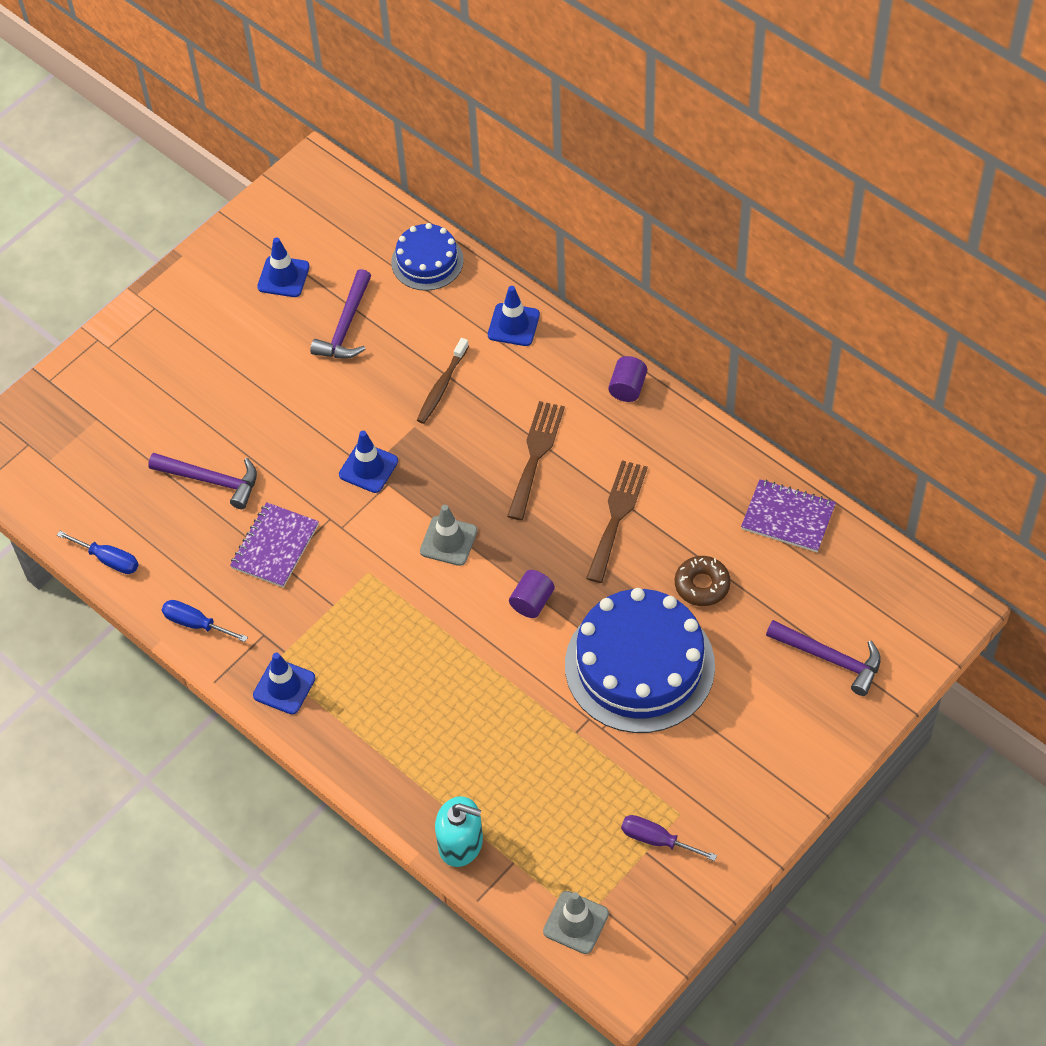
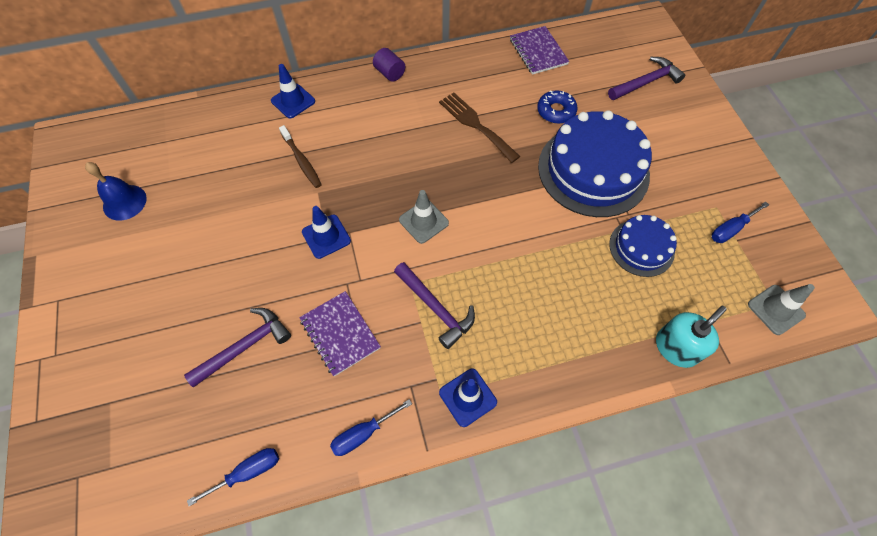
camera: 60 degrees left, 5 degrees up
(283, 277) = (124, 202): blue traffic cone -> blue bell
(346, 326) = (202, 187): purple hammer -> purple hammer (435, 308)
(427, 261) = (201, 118): blue cake -> blue cake (641, 248)
(532, 602) = (506, 200): purple cylinder -> none
(535, 455) = (397, 140): brown fork -> none
(656, 840) = (730, 229): purple screwdriver -> blue screwdriver
(702, 585) = (556, 111): brown donut -> blue donut
(788, 517) = (538, 52): purple notebook -> purple notebook turned 75 degrees counterclockwise

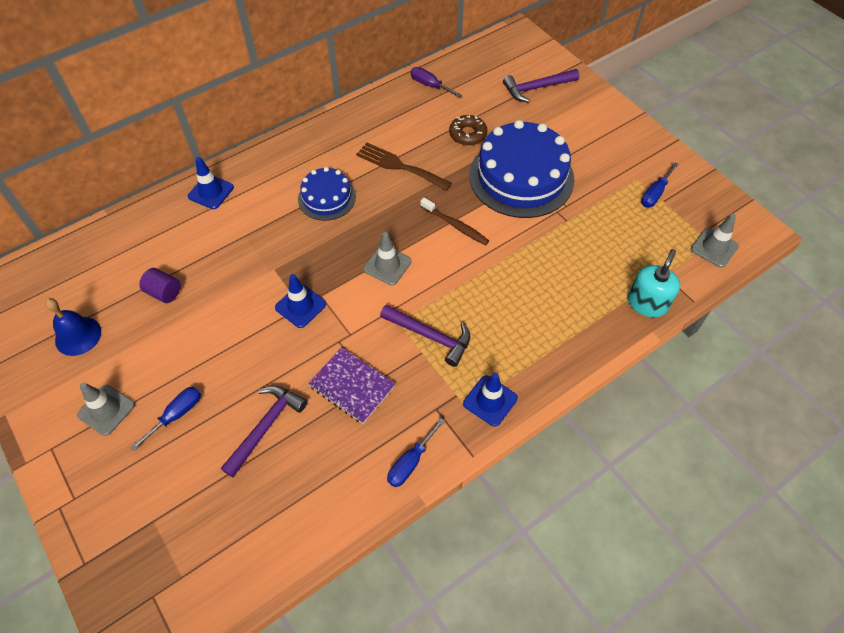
camera: 20 degrees left, 5 degrees down
(117, 280) = (106, 410): none -> grey traffic cone
(248, 472) = (319, 531): blue screwdriver -> blue screwdriver (177, 415)
(302, 161) = (245, 245): brown toothbrush -> brown toothbrush (455, 225)
(390, 73) = (296, 140): purple cylinder -> purple cylinder (164, 292)
(538, 52) = (430, 85): purple notebook -> purple screwdriver
(556, 111) = (467, 134): blue donut -> brown donut
(641, 248) = (588, 230): blue cake -> blue cake (326, 198)
(646, 82) = (537, 88): purple hammer -> purple hammer turned 150 degrees counterclockwise

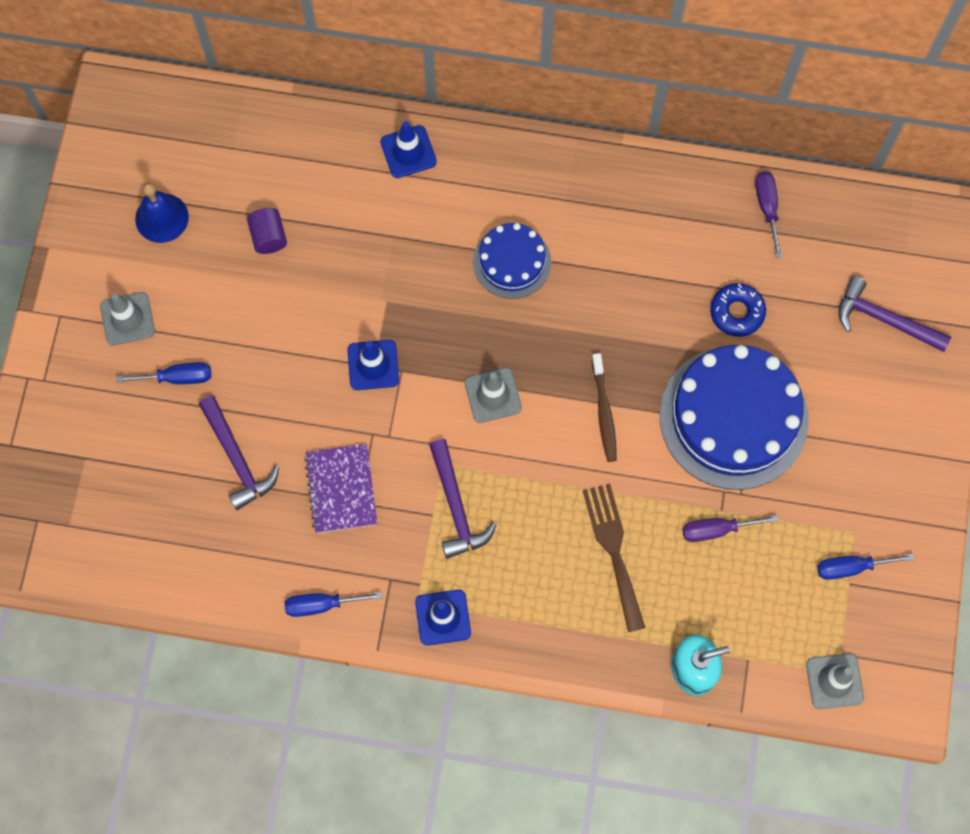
camera: 45 degrees right, 15 degrees up
(265, 427) = (237, 458): purple hammer -> purple hammer turned 75 degrees clockwise
(399, 166) = (622, 288): brown fork -> brown fork (613, 550)
(467, 134) = (737, 312): brown donut -> blue donut
(575, 230) = (716, 530): none -> purple screwdriver

